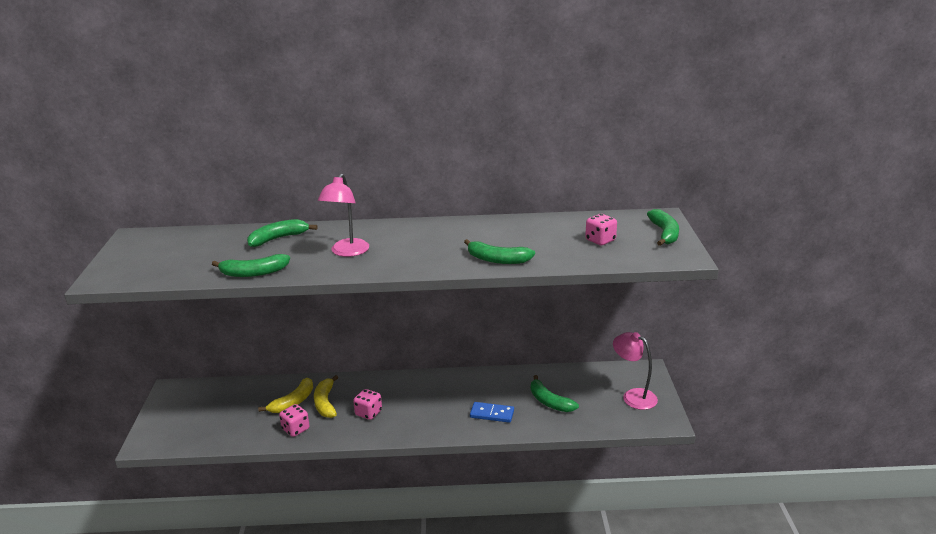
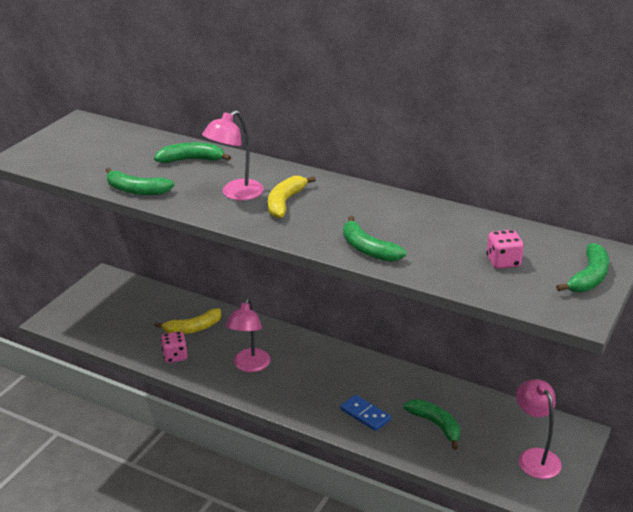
camera: 30 degrees right, 5 degrees up
(325, 403) = (220, 340): yellow banana -> yellow banana (285, 202)
(368, 413) = (249, 366): pink dice -> pink lamp
(549, 401) = (436, 425): green banana -> green banana turned 150 degrees clockwise

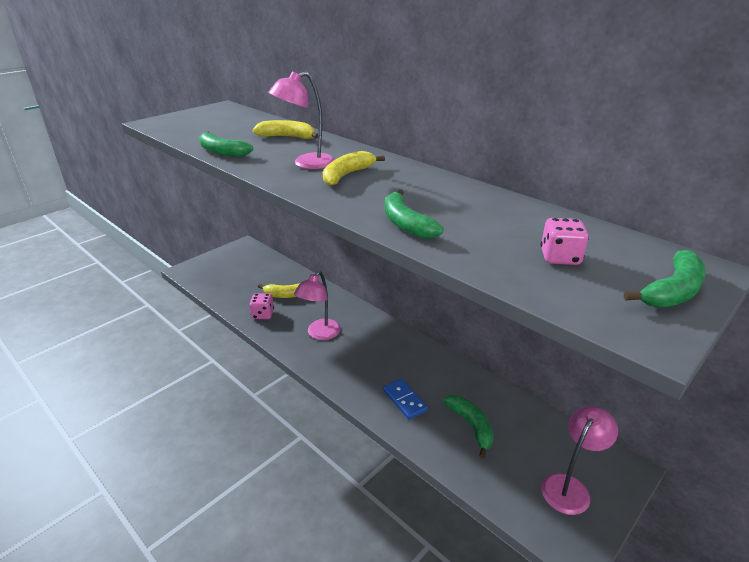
camera: 15 degrees right, 0 degrees up
(192, 160) = (288, 137): green banana -> yellow banana
(535, 457) = (570, 487): pink lamp -> pink lamp turned 45 degrees clockwise

